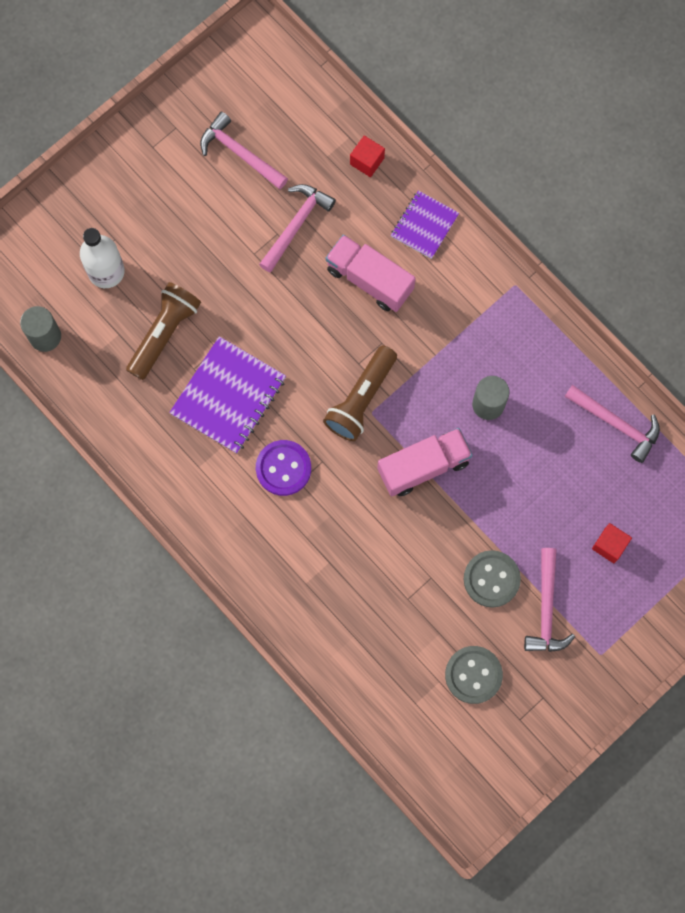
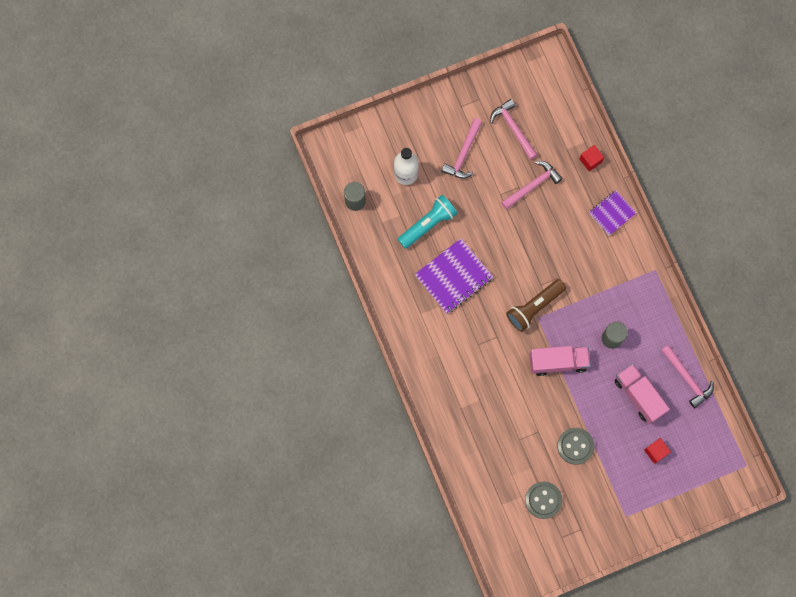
camera: 20 degrees right, 0 degrees up
(164, 333) = (428, 224): brown flashlight -> turquoise flashlight
(283, 468) = (472, 333): purple button -> none
(369, 279) = (566, 235): pink truck -> pink truck (638, 396)
(546, 609) = (602, 476): pink hammer -> pink hammer (463, 154)

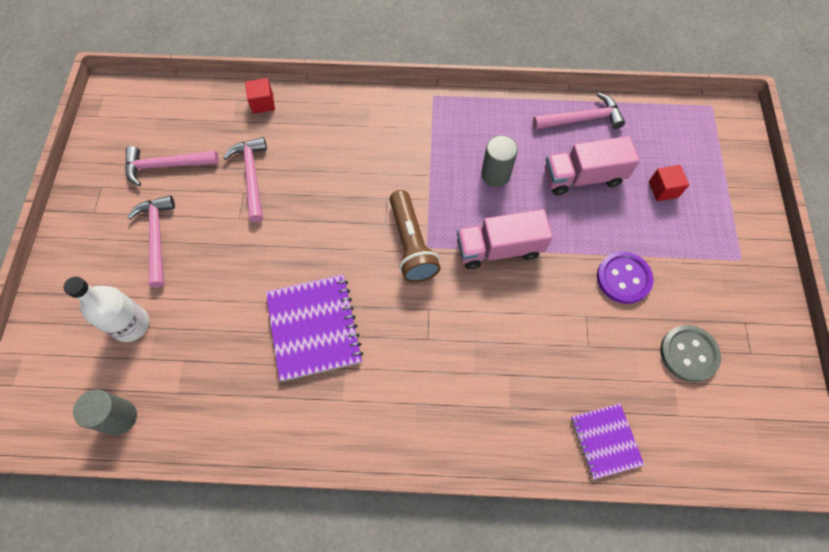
camera: 65 degrees left, 10 degrees down
(428, 224) = (221, 328): turquoise flashlight -> none
(463, 154) = (157, 237): pink hammer -> pink hammer turned 150 degrees counterclockwise
(558, 362) = (499, 249): pink truck -> pink truck turned 120 degrees counterclockwise
(575, 446) = (623, 278): grey button -> purple button
(612, 213) = (340, 109): purple notebook -> purple notebook (605, 441)

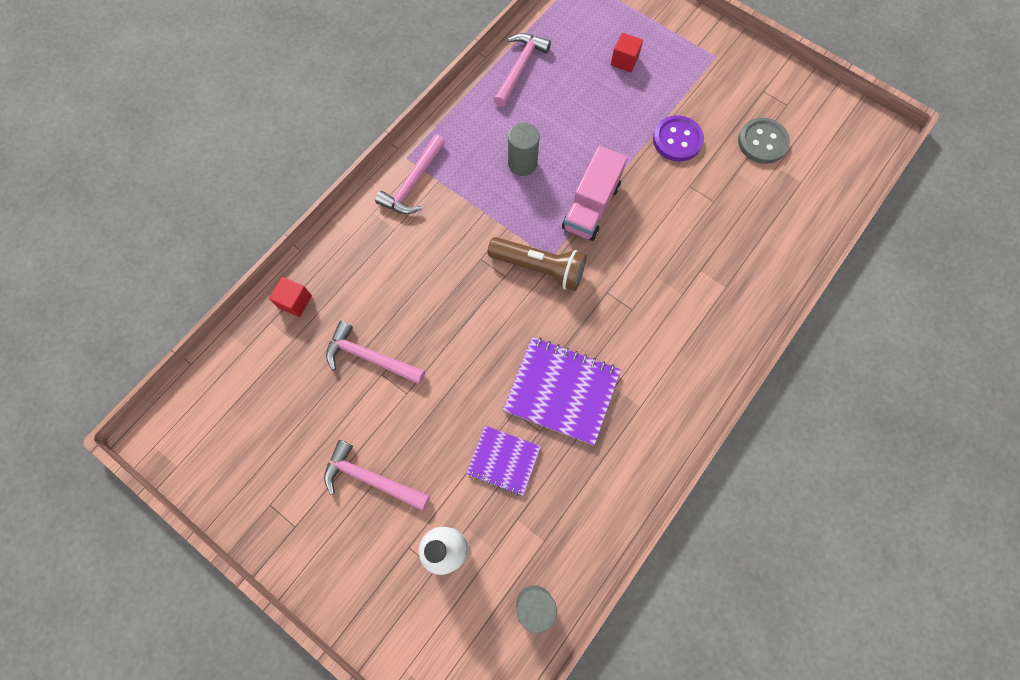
camera: 55 degrees left, 5 degrees up
(166, 166) = (295, 428): pink hammer -> pink hammer (413, 183)
(583, 177) = (573, 105): pink truck -> none
(605, 441) = (790, 240): purple notebook -> purple notebook (503, 460)

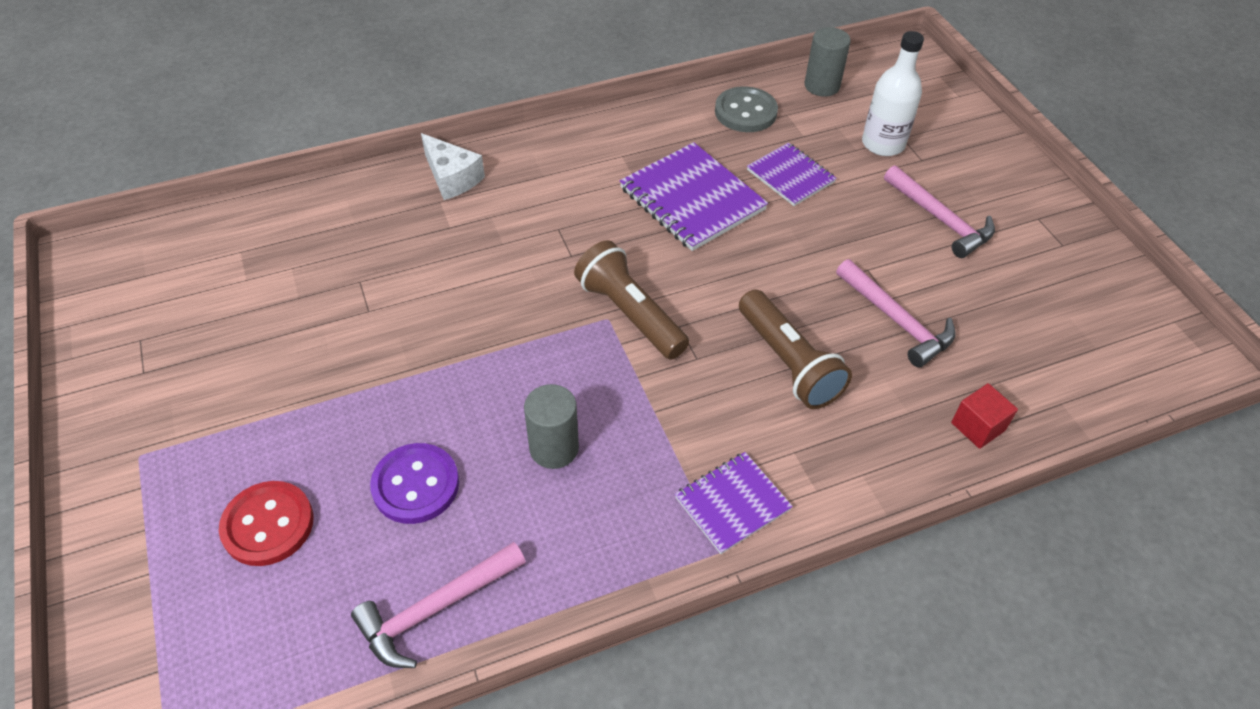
camera: 150 degrees left, 20 degrees down
(413, 183) = (732, 503): pink hammer -> purple notebook
(425, 285) = (788, 362): none -> brown flashlight
(591, 206) = (509, 348): pink truck -> none
(624, 61) = (268, 525): red cube -> red button
(677, 140) = (323, 370): purple button -> purple button (415, 485)
(737, 312) = (452, 178): none -> white cheese
(762, 142) = (227, 313): grey button -> grey button (745, 112)

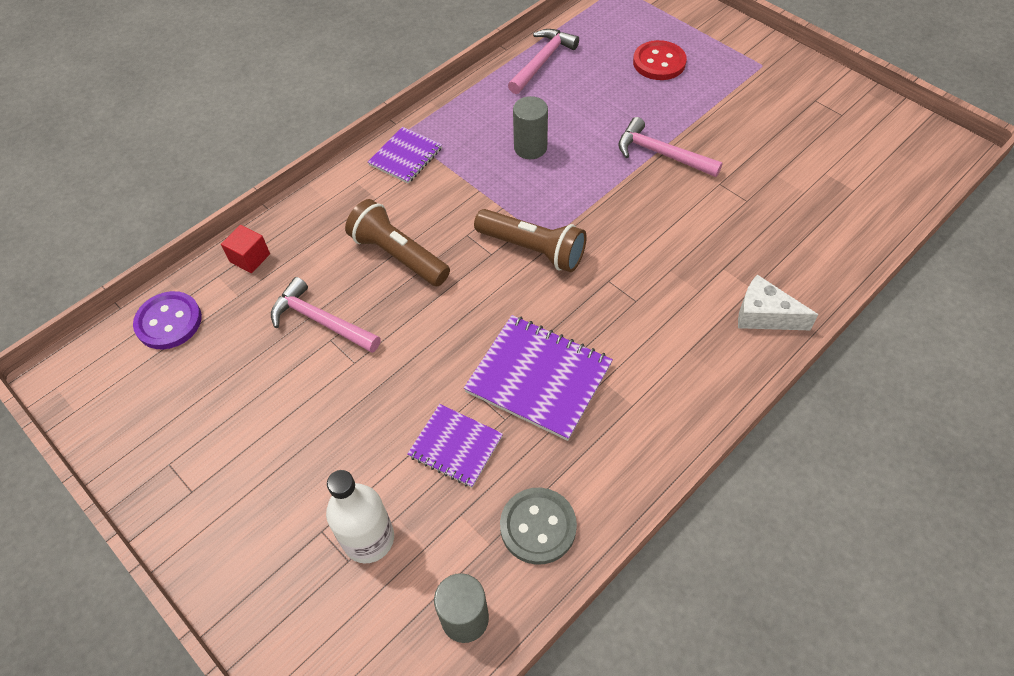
camera: 160 degrees right, 5 degrees up
(415, 485) = (597, 104): purple button -> purple button (169, 322)
(940, 219) = (293, 449): pink hammer -> pink hammer (661, 154)

